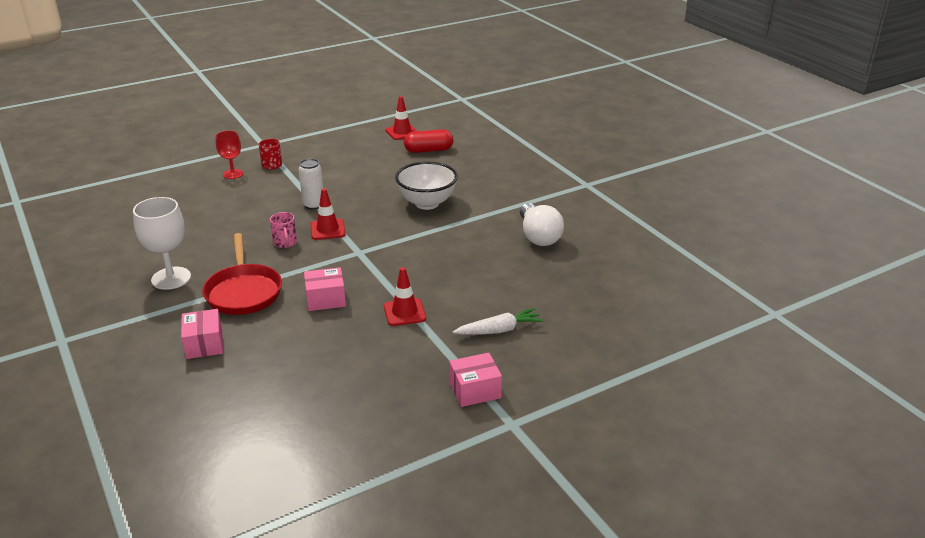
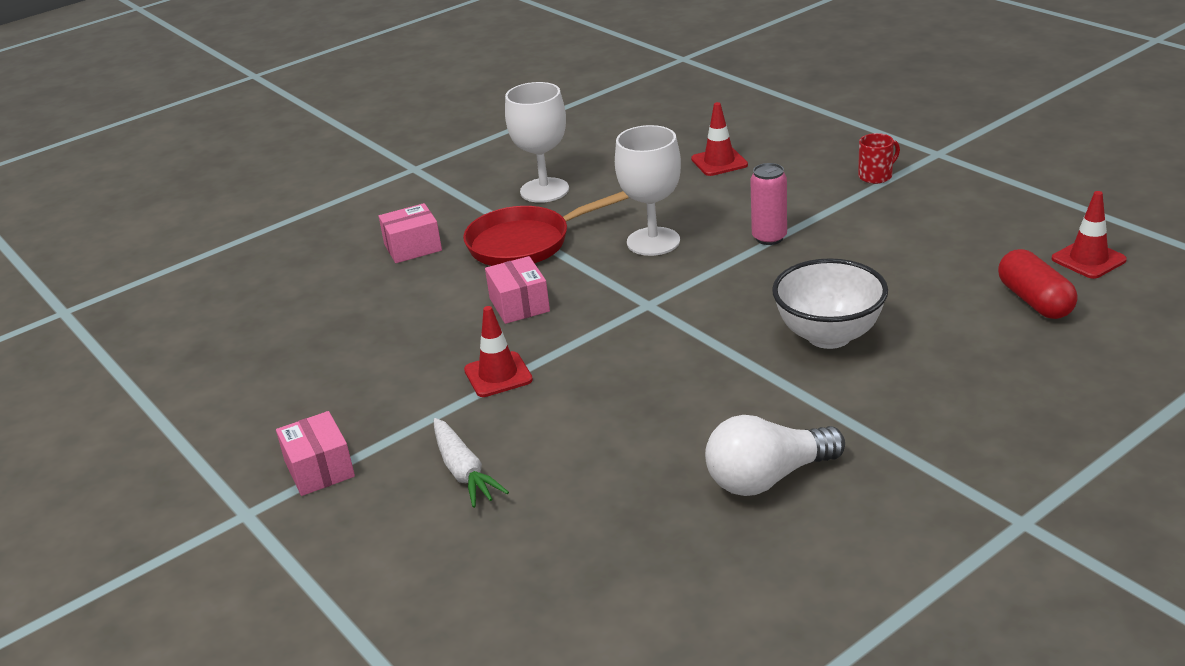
camera: 85 degrees right, 0 degrees up
(233, 174) = (827, 157): red goblet -> none
(285, 242) = (653, 241): pink mug -> white goblet
(313, 205) = (769, 238): white can -> pink can
(327, 230) = (702, 265): red traffic cone -> red traffic cone (719, 162)

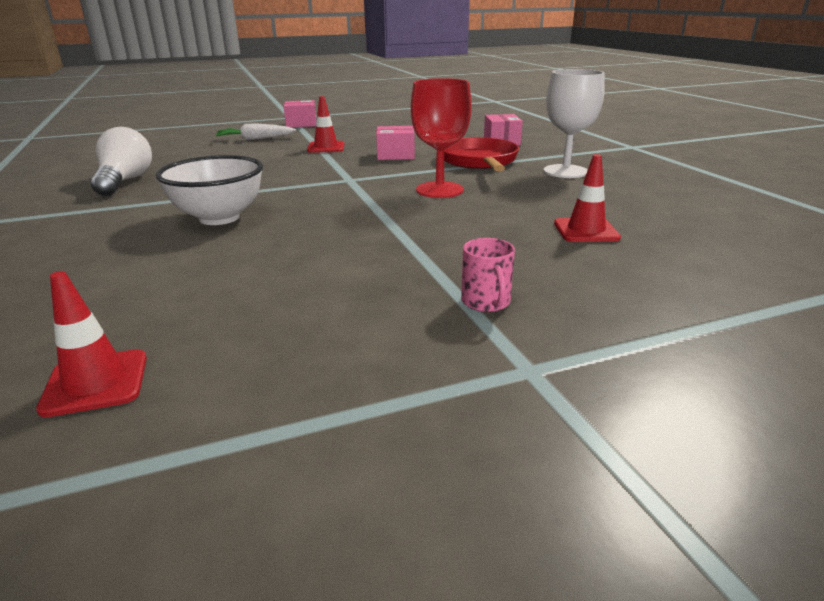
camera: 105 degrees right, 5 degrees down
(653, 241) = (439, 190): white goblet -> red goblet
(769, 238) = (397, 225): pink can -> none
(876, 176) = (486, 302): red mug -> pink mug
(1034, 301) = (99, 312): red capsule -> none

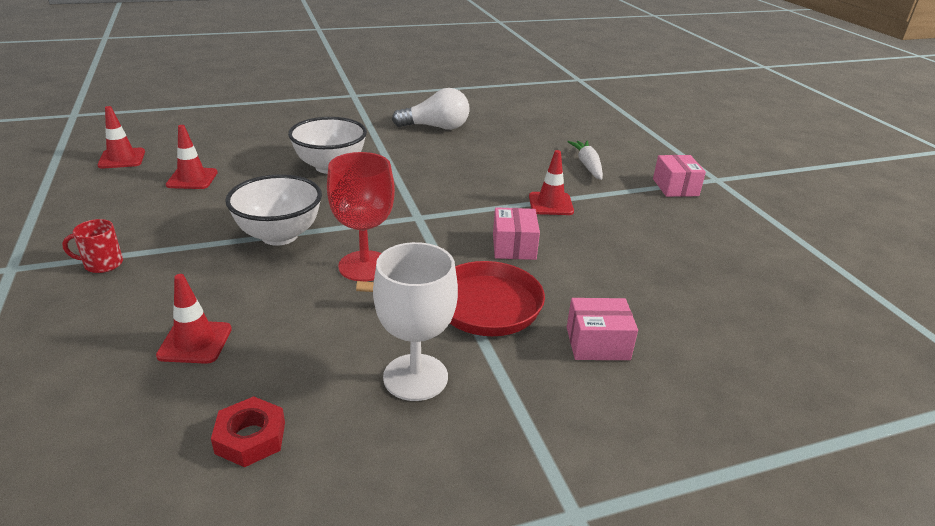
camera: 90 degrees right, 5 degrees up
(227, 293) = (192, 179): none -> red traffic cone
(393, 223) = (279, 236): none -> white bowl
(486, 302) = (102, 264): pink mug -> red mug
(661, 201) = (250, 438): none -> red nut

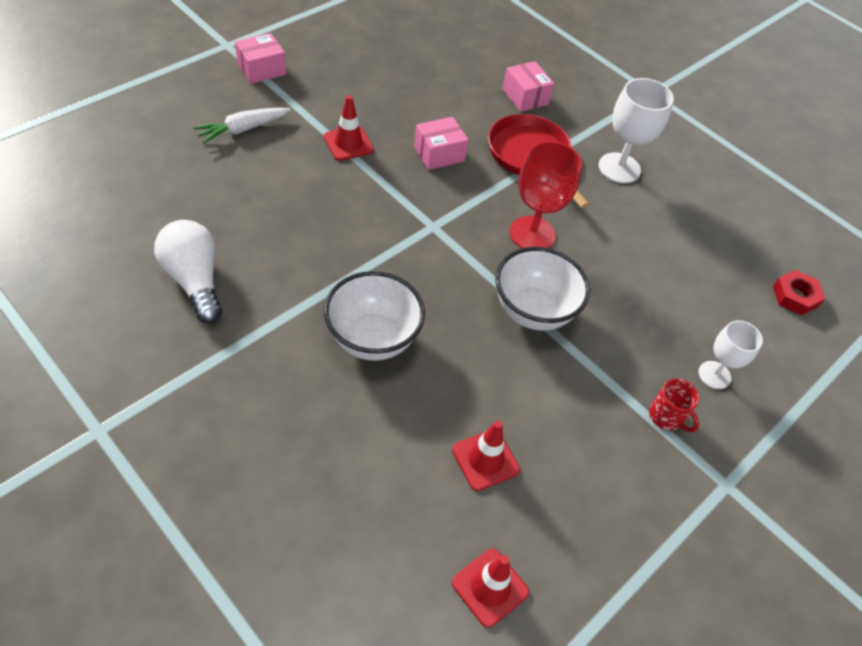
camera: 120 degrees left, 20 degrees up
(89, 312) = (714, 375): none -> white goblet
(195, 342) = (684, 289): red traffic cone -> none
(250, 438) = (717, 220): red nut -> red nut (795, 296)

